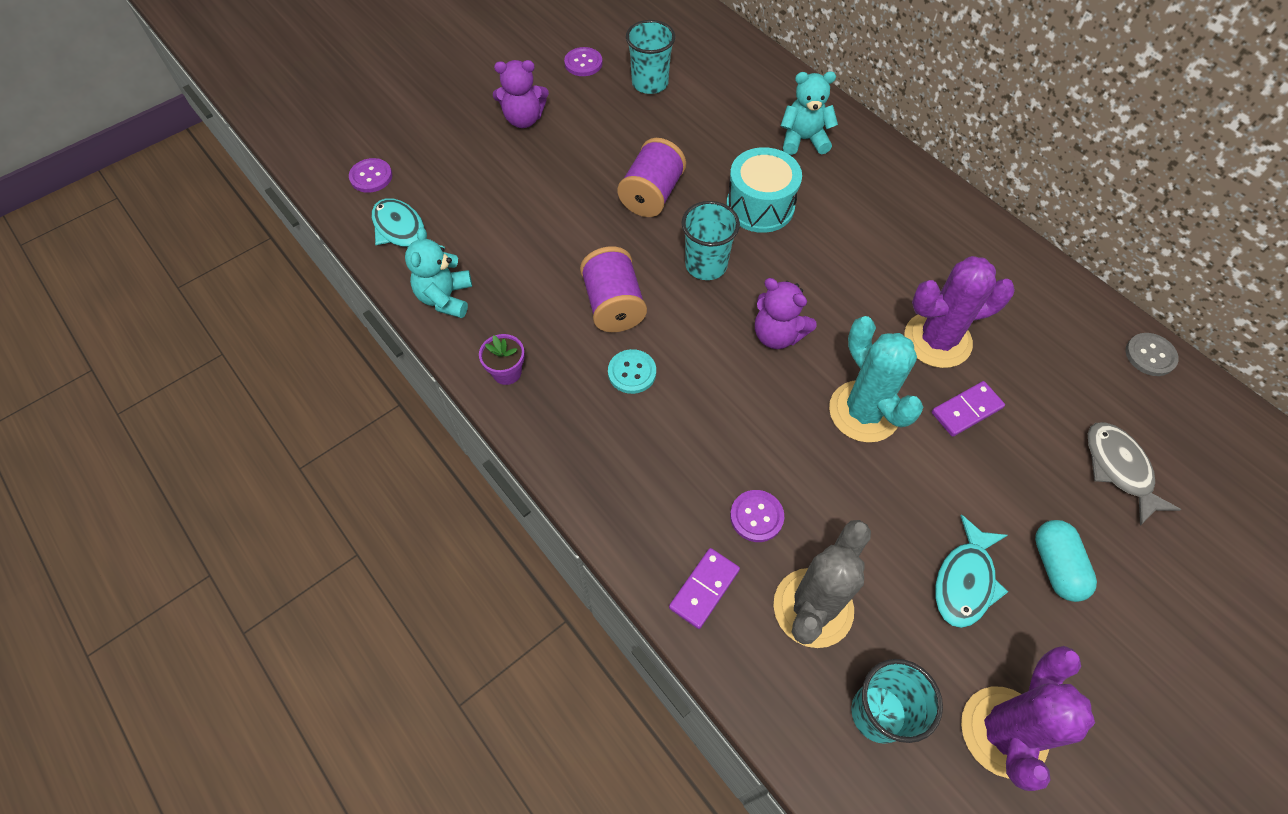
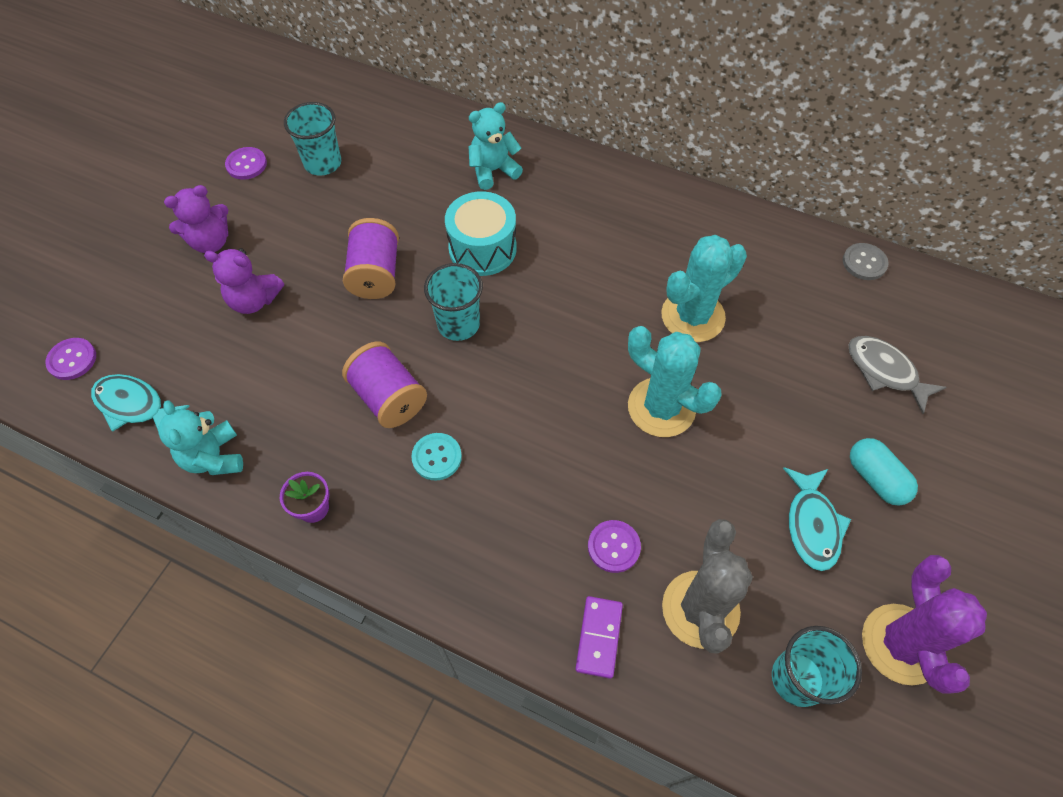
camera: 25 degrees left, 0 degrees up
(777, 335) = (554, 366): purple teddy bear -> purple teddy bear (254, 300)
(937, 340) = (693, 316): purple cactus -> turquoise cactus
(966, 410) = (745, 370): purple domino -> none

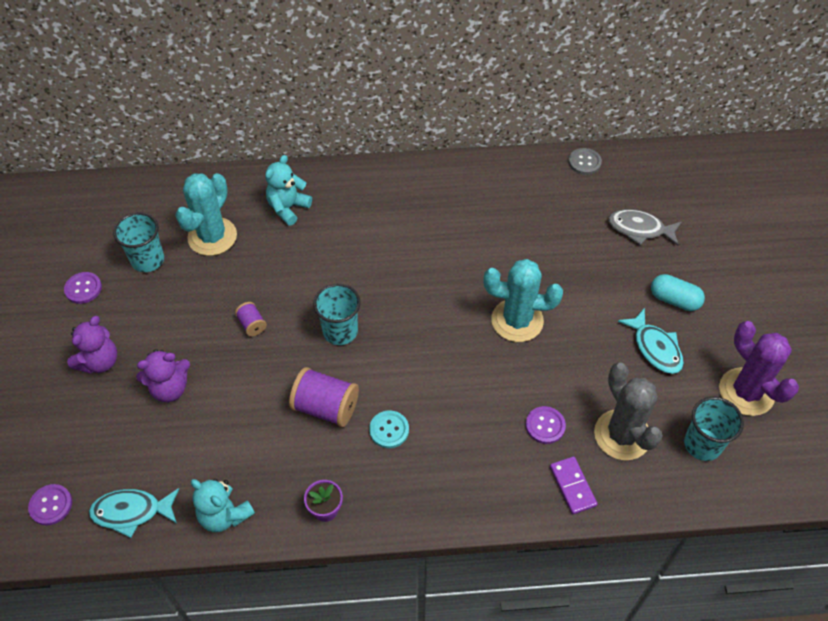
camera: 30 degrees left, 5 degrees down
(375, 274) = (252, 324): purple spool -> purple spool, size x0.52
(482, 248) = (320, 269): turquoise drum -> none
(693, 316) = (498, 249): turquoise cactus -> turquoise cactus (212, 237)

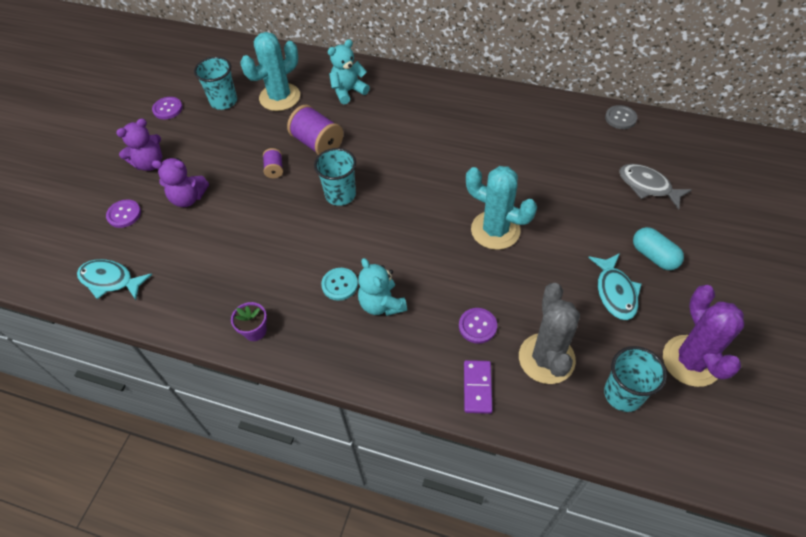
camera: 25 degrees right, 0 degrees up
(51, 505) = (58, 255): purple button -> purple button (124, 214)
(224, 515) = (175, 307): turquoise teddy bear -> turquoise teddy bear (381, 304)
(325, 407) = (298, 250): purple spool -> purple spool (317, 143)

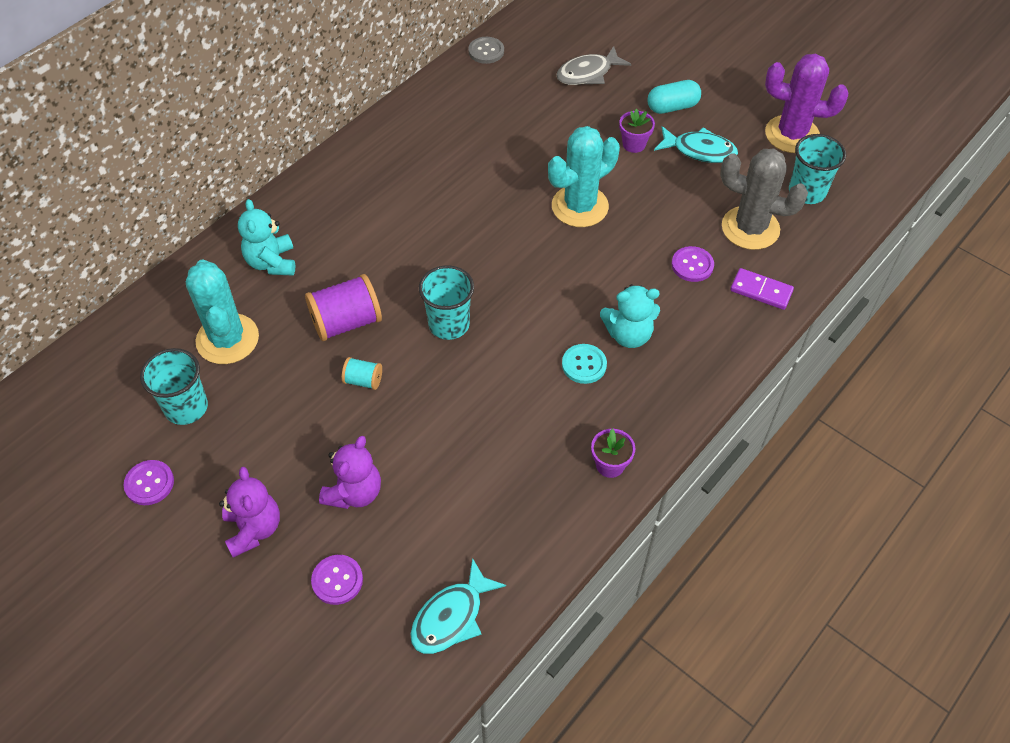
camera: 70 degrees left, 0 degrees up
(274, 169) = (363, 380): purple spool -> turquoise spool
(588, 243) = (634, 144): none -> purple flower pot

